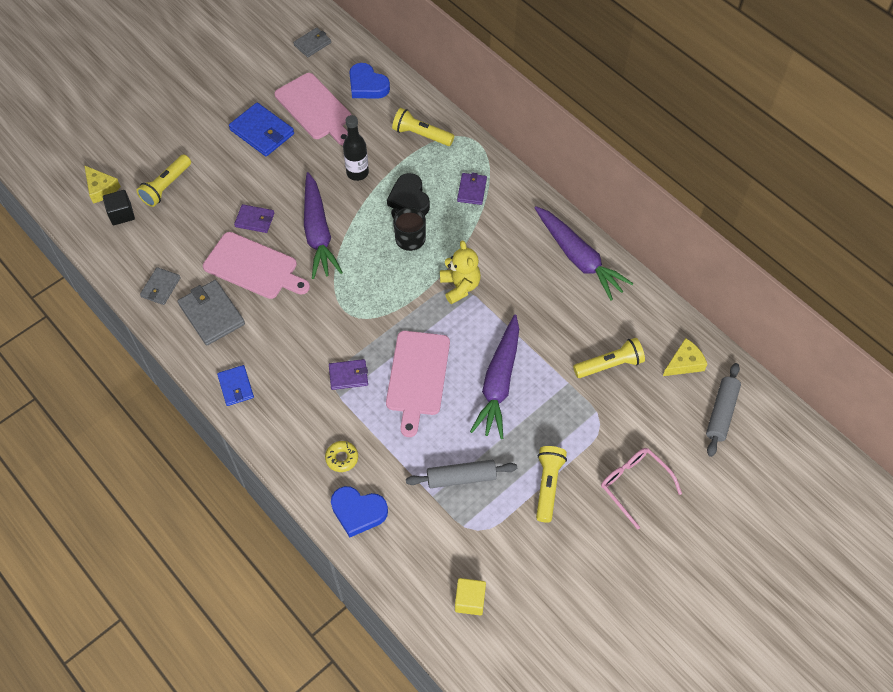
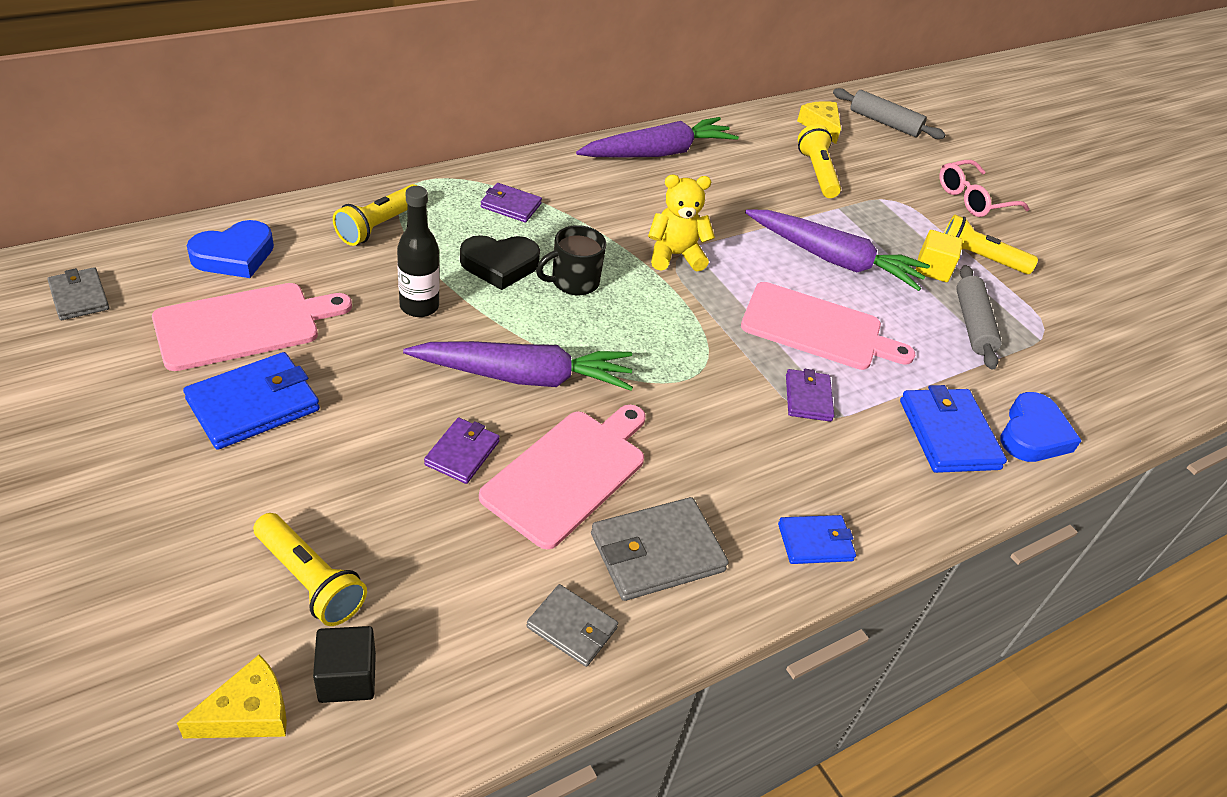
camera: 85 degrees left, 15 degrees down
(342, 458) = (948, 434): yellow donut -> blue wallet
(470, 600) = (1140, 357): yellow cube -> yellow cube (932, 269)

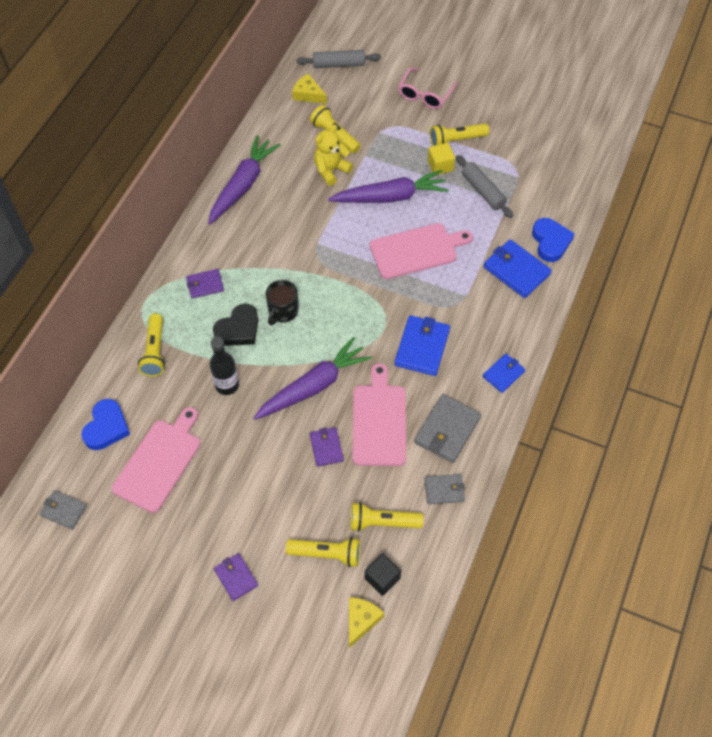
camera: 30 degrees left, 15 degrees up
(254, 404) = (213, 498): blue wallet -> blue wallet (422, 347)
(434, 601) = (382, 522): none -> yellow flashlight
(675, 255) = (314, 255): yellow teddy bear -> yellow teddy bear (331, 170)
(808, 398) = (444, 297): purple wallet -> purple wallet (236, 577)

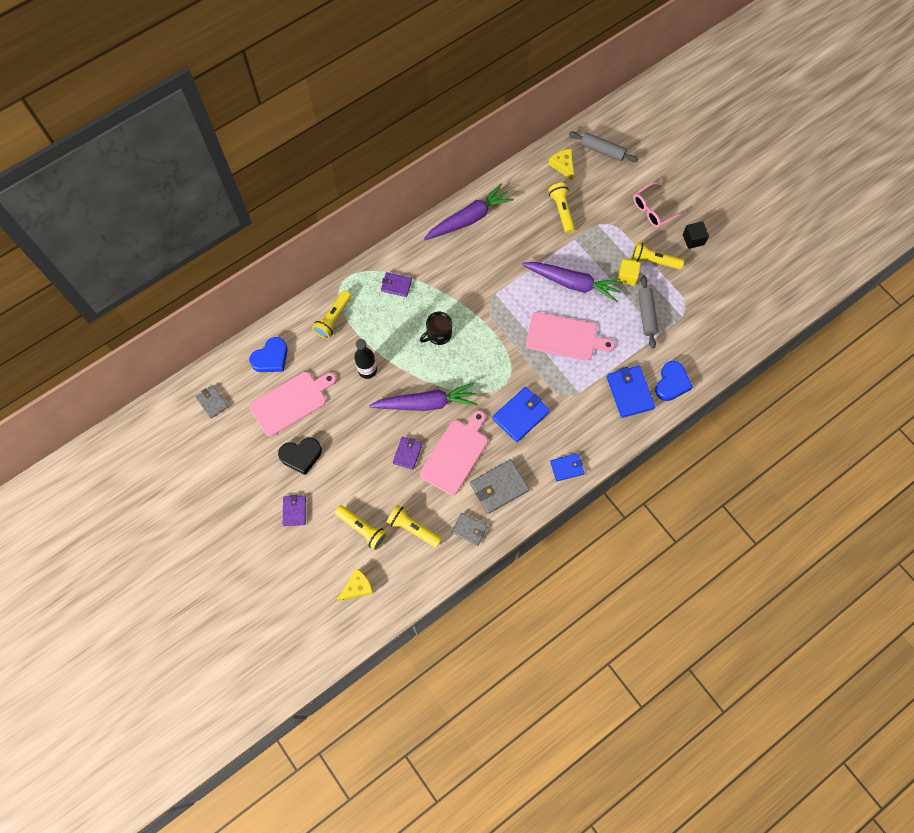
camera: 30 degrees right, 10 degrees up
(238, 329) = (399, 332): black heart -> black heart (301, 456)
(331, 170) = (541, 239): yellow teddy bear -> none
(382, 578) = (388, 567): black cube -> black cube (693, 239)

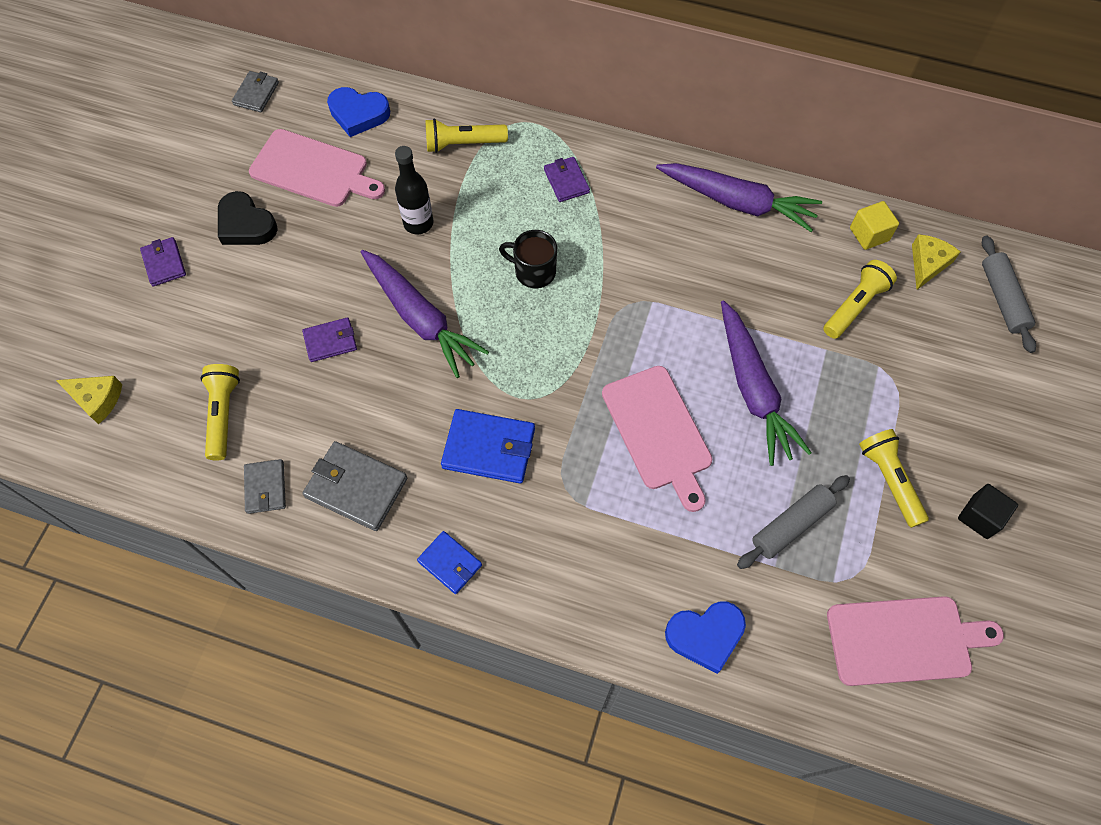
camera: 55 degrees right, 5 degrees down
(294, 511) = (164, 263): purple wallet -> purple wallet turned 75 degrees counterclockwise
(362, 529) = (185, 354): yellow flashlight -> none
(455, 454) = (369, 400): pink cutting board -> pink cutting board (904, 640)
(627, 276) = (829, 458): yellow cube -> yellow cube (869, 234)
(629, 392) = (640, 580): blue wallet -> none
(654, 210) = (975, 428): pink glasses -> none

